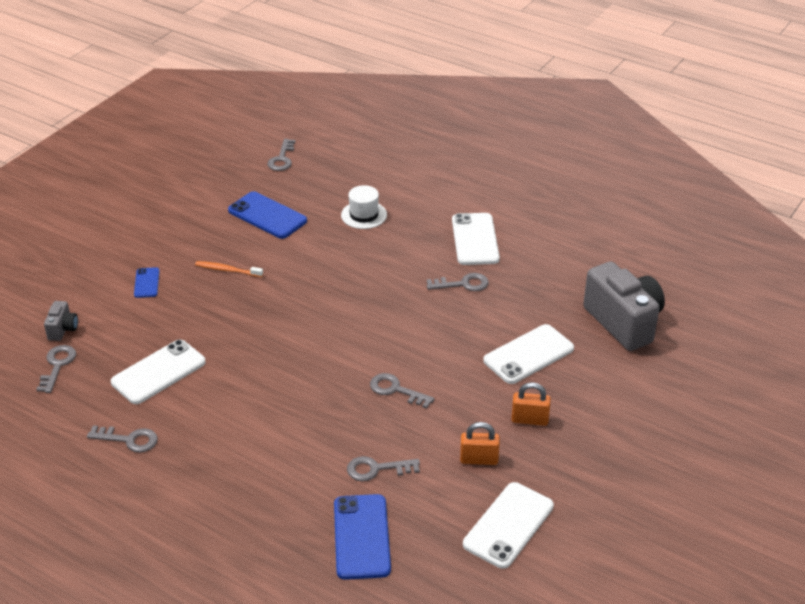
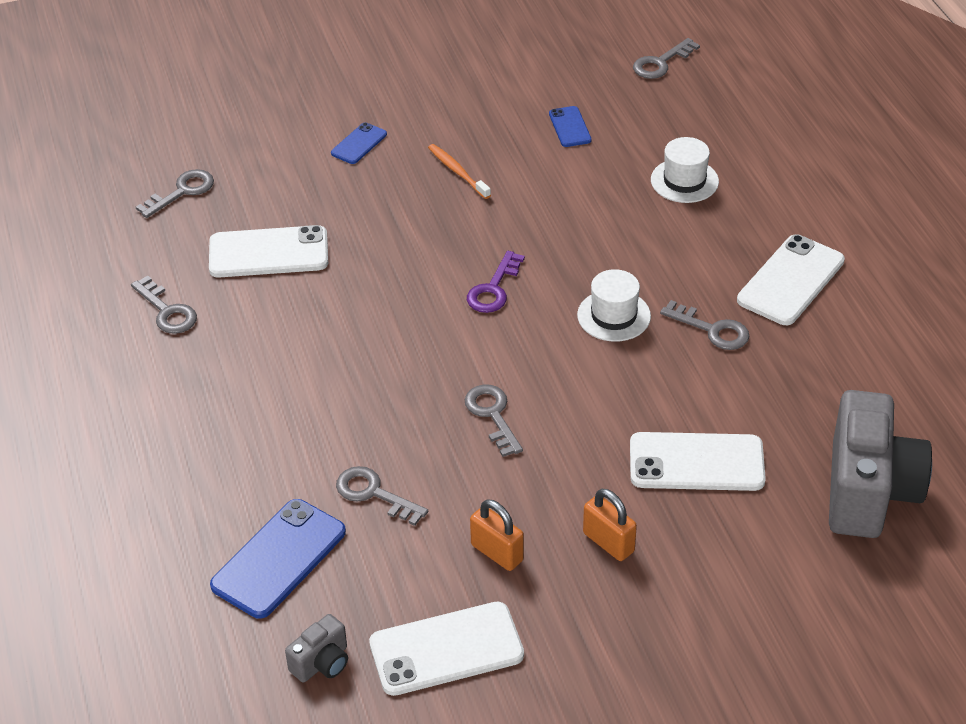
camera: 40 degrees right, 5 degrees up
(63, 329) = (226, 154): grey camera -> grey camera (322, 663)
(267, 215) = (570, 127): blue phone -> blue phone, size x0.53
(321, 323) = (493, 289): none -> purple key
(403, 303) = (614, 316): none -> white hat

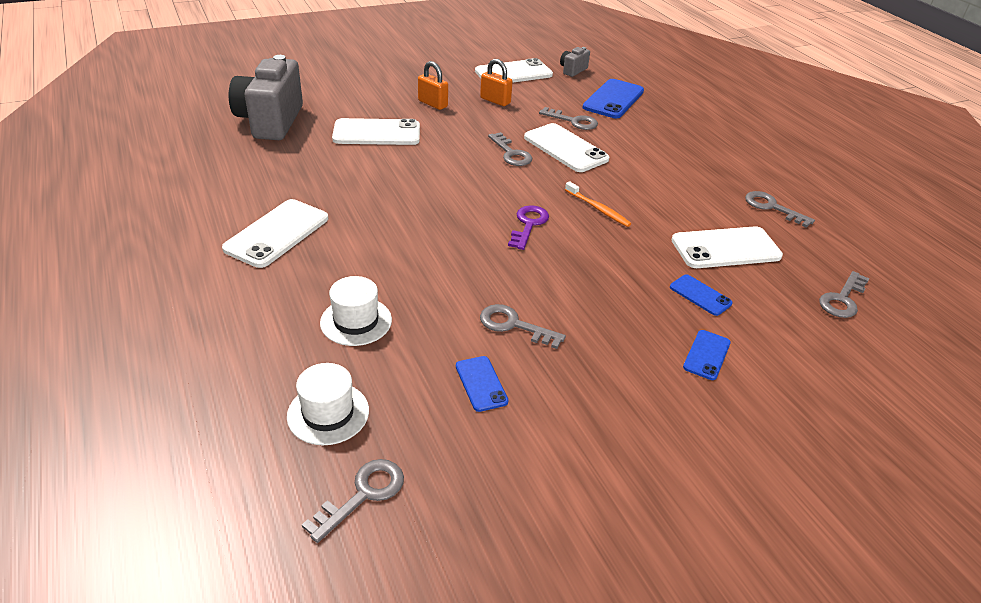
camera: 170 degrees right, 5 degrees down
(332, 199) = (700, 295): none -> blue phone
(407, 426) = (565, 148): none -> white phone
(457, 172) = (591, 325): orange toothbrush -> orange toothbrush (598, 209)
(614, 316) = (429, 208): white hat -> white hat (328, 413)
(712, 330) = (352, 200): grey key -> grey key (514, 325)

